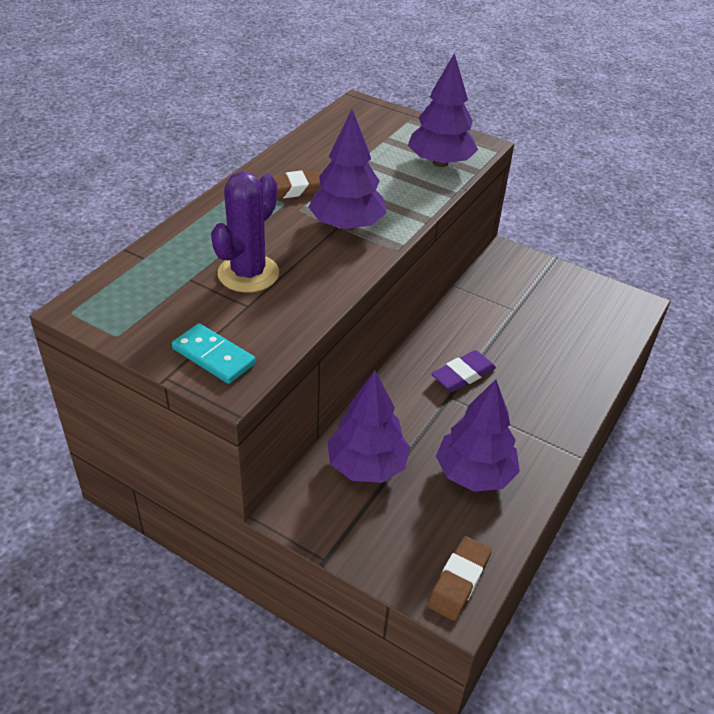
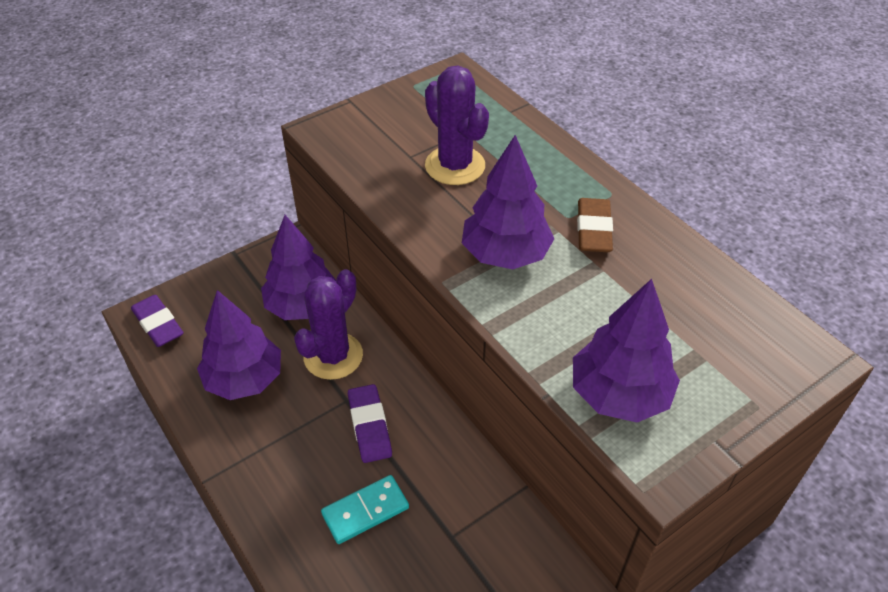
camera: 115 degrees right, 5 degrees up
(213, 356) = (357, 126): turquoise domino -> turquoise domino (365, 511)
(411, 421) = (333, 356): none -> purple cactus
(459, 581) = (158, 324): brown eraser -> purple eraser

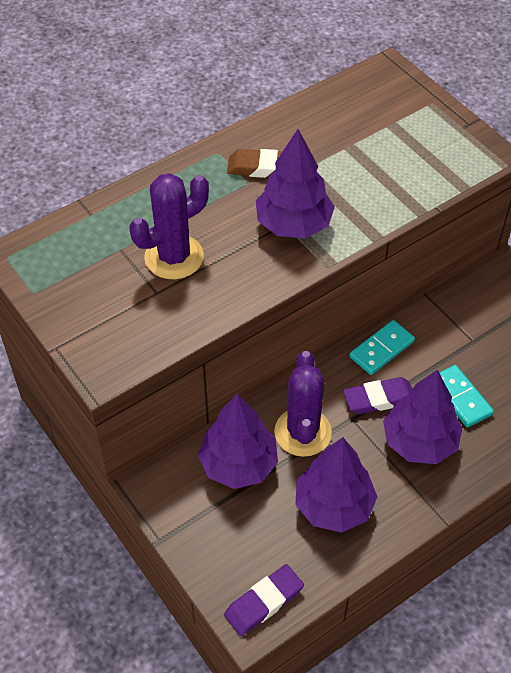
camera: 90 degrees left, 5 degrees up
(333, 356) = (302, 432): purple cactus -> purple cactus turned 60 degrees clockwise
(438, 433) = (381, 349): none -> turquoise domino
(619, 394) = (432, 169): purple tree -> purple tree (419, 442)

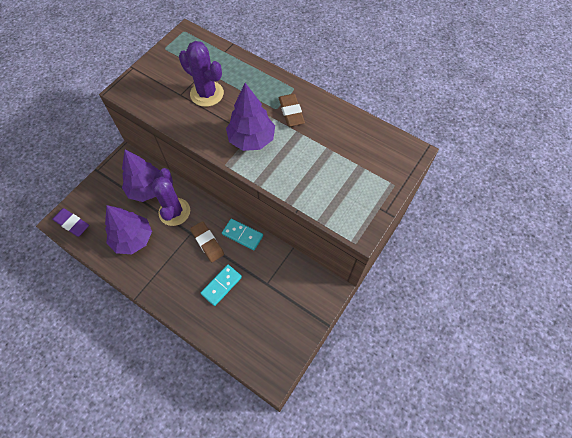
camera: 70 degrees right, 10 degrees up
(302, 432) = (174, 212): purple cactus -> purple cactus turned 75 degrees counterclockwise
(379, 399) = (207, 243): purple eraser -> brown eraser
(419, 442) = (184, 271): purple tree -> none

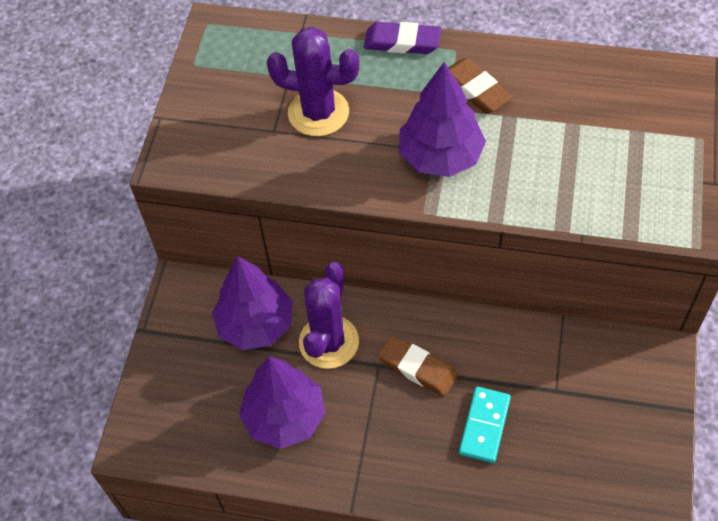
camera: 20 degrees left, 5 degrees down
(72, 223) = (157, 439): purple eraser -> purple eraser (402, 42)
(174, 212) = (329, 342): purple cactus -> purple cactus turned 45 degrees clockwise
(242, 235) = (468, 331): turquoise domino -> none

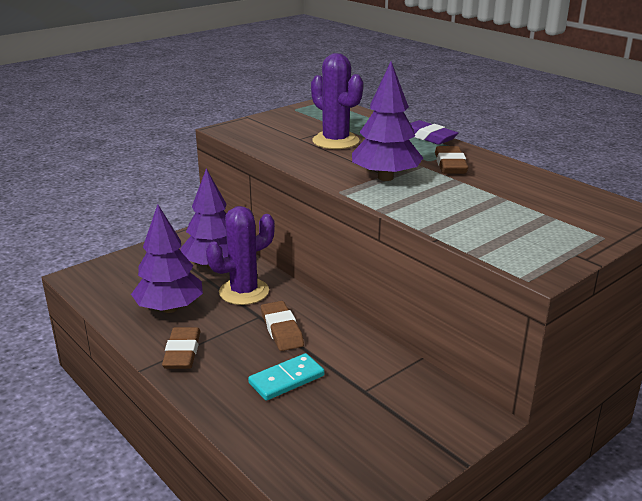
camera: 35 degrees right, 30 degrees down
(363, 463) = (182, 352): none -> brown eraser

